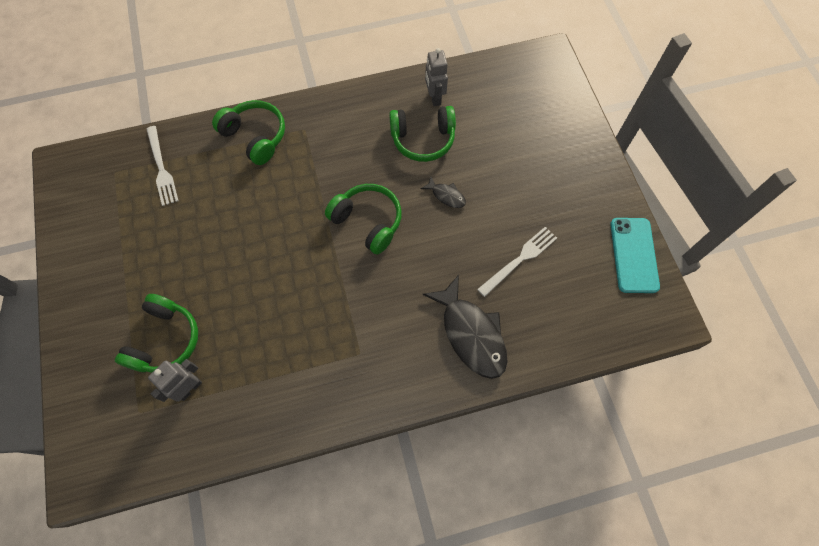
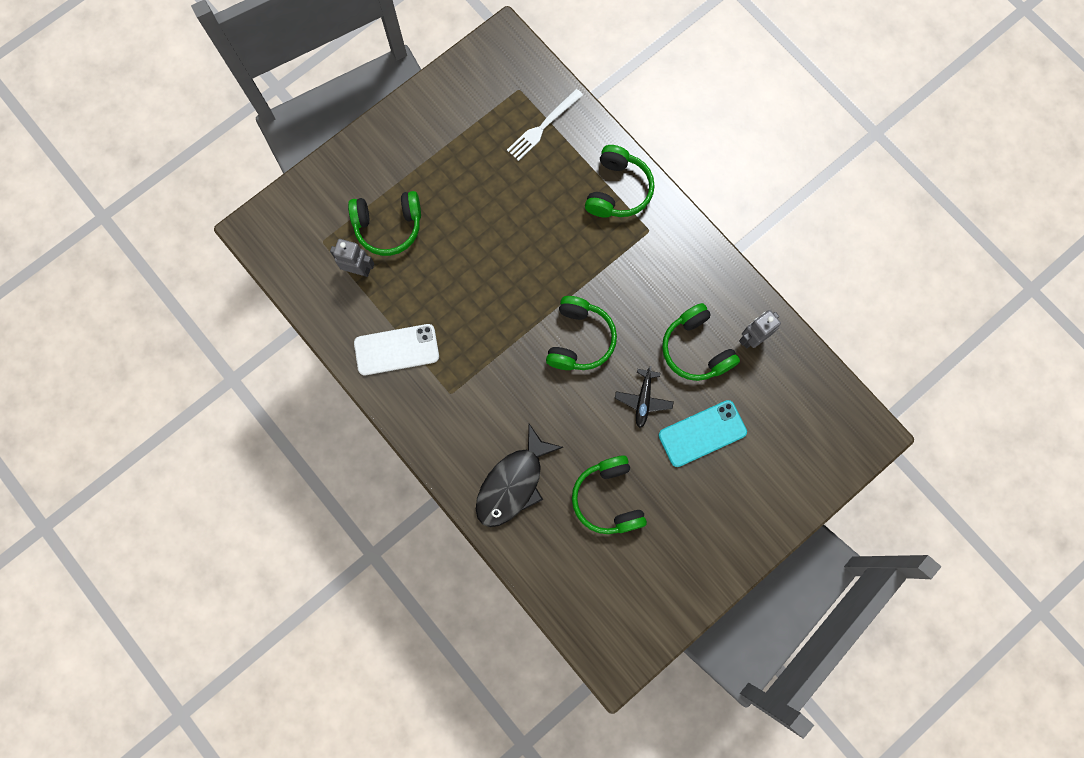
camera: 65 degrees right, 10 degrees up
(290, 386) = (396, 350): none -> white phone
(446, 195) = (643, 400): black fish -> black plane
(519, 259) = (608, 498): white fork -> green headphones
(634, 255) = (667, 608): turquoise phone -> turquoise phone (702, 433)

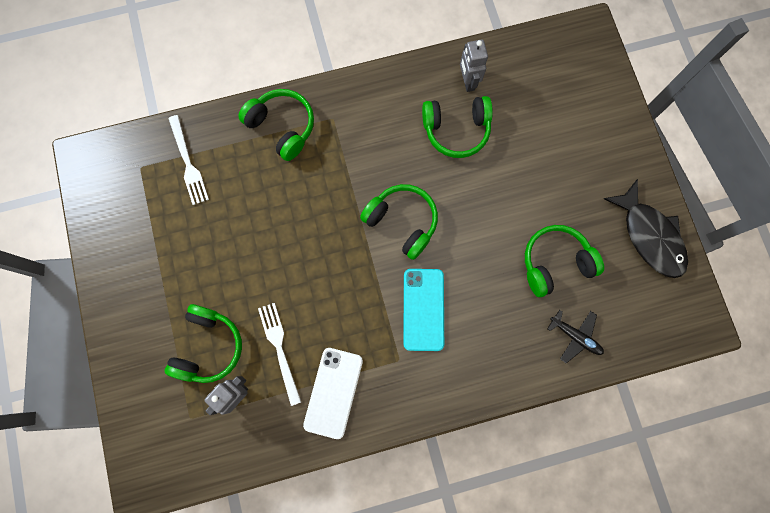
camera: 65 degrees left, 0 degrees up
(413, 286) = (279, 349): none -> white fork
(513, 483) = (507, 340): black fish -> black fish (649, 236)
(608, 498) = (555, 263): green headphones -> green headphones turned 150 degrees clockwise
(643, 400) = (481, 193): black plane -> black plane (575, 336)
(702, 433) = (532, 159): turquoise phone -> turquoise phone (423, 309)

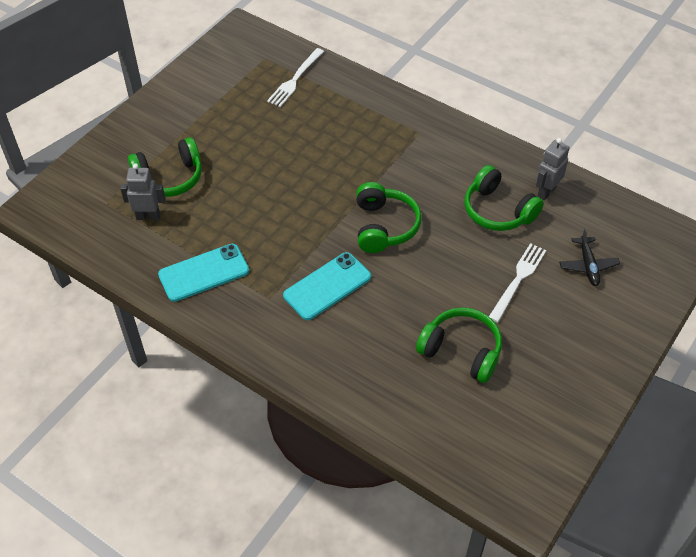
camera: 50 degrees right, 25 degrees down
(279, 349) = (207, 219): white fork -> white fork (518, 280)
(282, 127) = (379, 110): green headphones -> none
(333, 392) = (204, 273): white phone -> turquoise phone
(575, 336) = (412, 409): black plane -> black plane (588, 265)
(649, 236) = (563, 406): black fish -> none

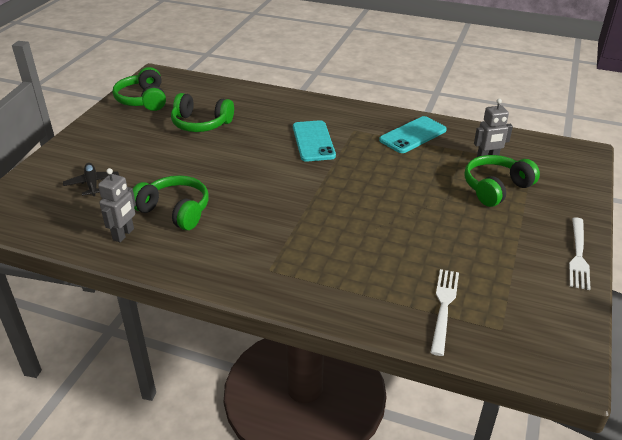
camera: 165 degrees right, 15 degrees down
(327, 286) = (313, 141): turquoise phone -> turquoise phone turned 45 degrees counterclockwise
(384, 226) = (281, 183): green headphones -> green headphones (143, 100)
(518, 280) = (156, 166): white fork -> white fork (578, 255)

